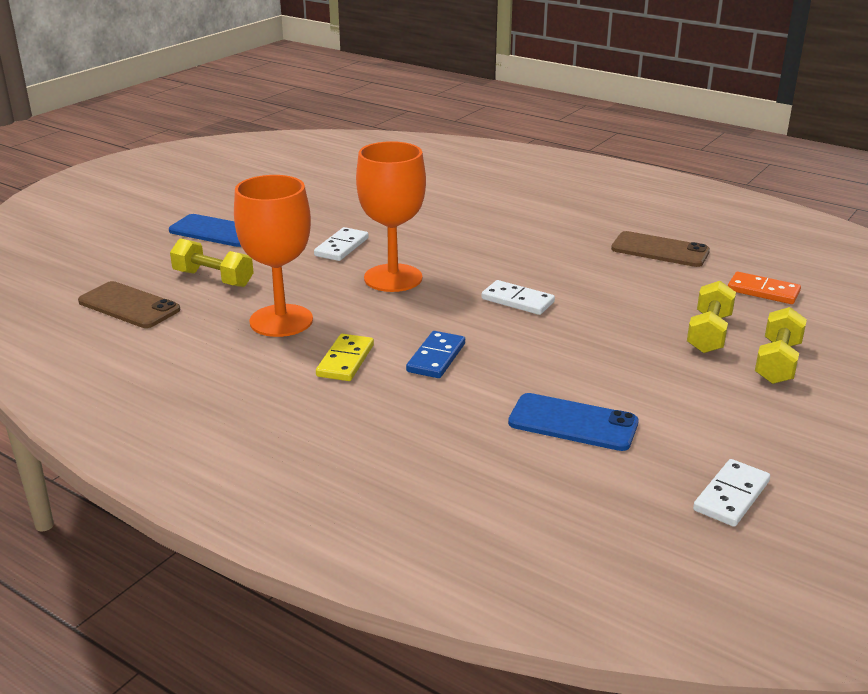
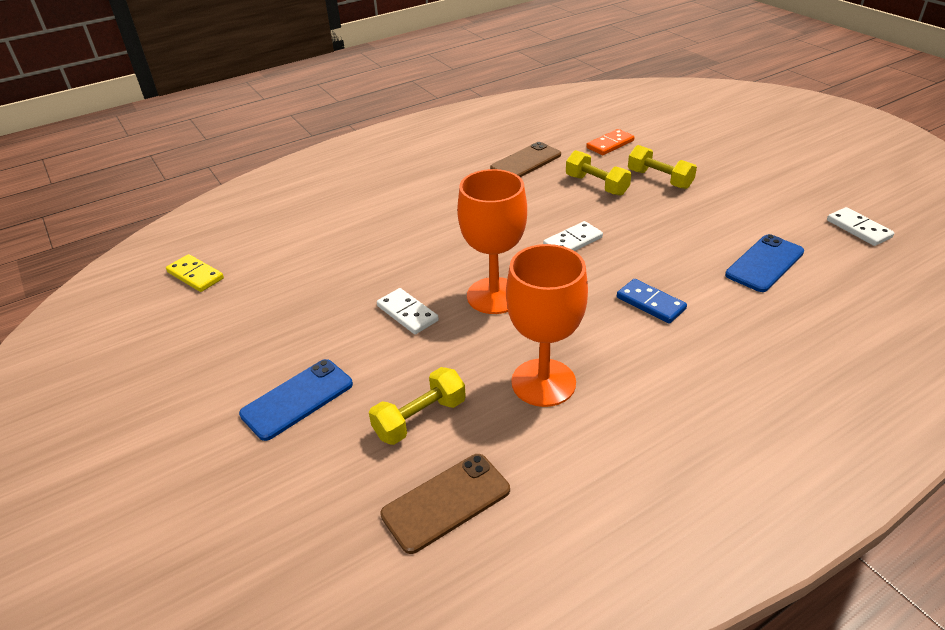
camera: 65 degrees left, 10 degrees up
(345, 360) = (637, 355): yellow domino -> yellow domino (195, 275)
(777, 362) = (706, 168): yellow dumbbell -> yellow dumbbell (596, 185)

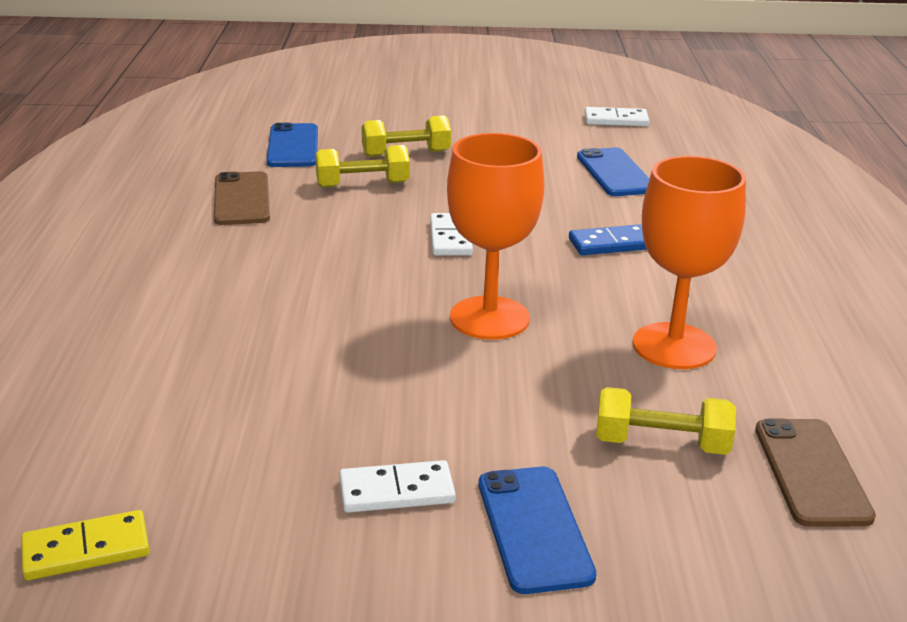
camera: 60 degrees left, 10 degrees down
(407, 313) = (450, 386): white domino -> white domino (396, 491)
(420, 418) = (661, 444): yellow dumbbell -> yellow dumbbell turned 75 degrees counterclockwise
(610, 144) = (293, 146): orange domino -> blue phone

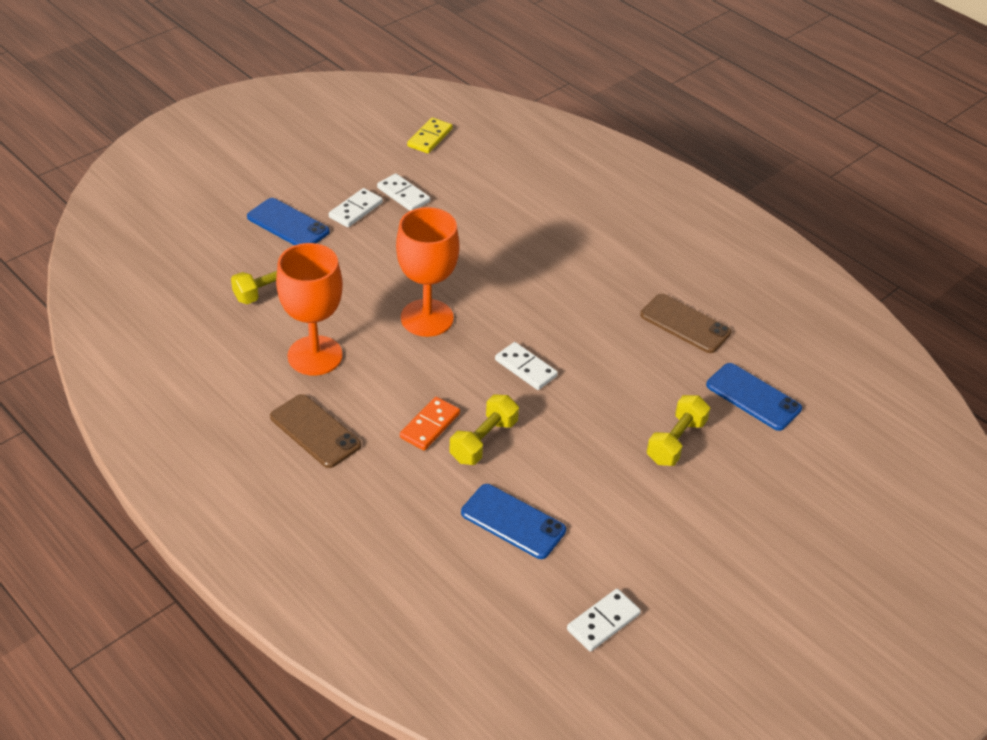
camera: 135 degrees right, 15 degrees up
(292, 474) = (403, 195): none -> white domino
(362, 185) = (647, 385): yellow dumbbell -> yellow dumbbell (483, 441)
(610, 244) = (430, 425): blue domino -> orange domino
(811, 472) = (193, 313): brown phone -> brown phone (315, 431)

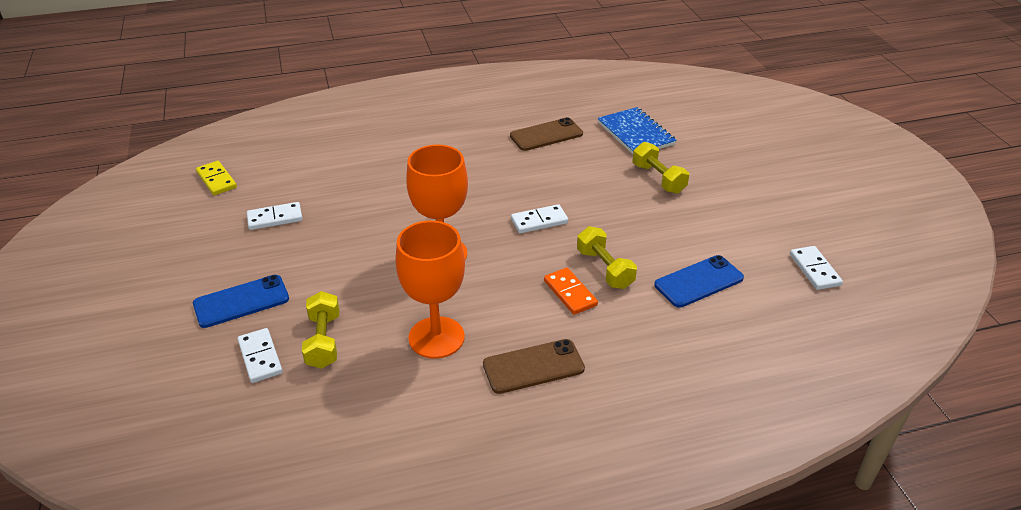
camera: 60 degrees left, 5 degrees down
(356, 210) = (266, 252): white domino -> white domino (260, 357)
(753, 397) = (635, 133): blue phone -> blue notebook

